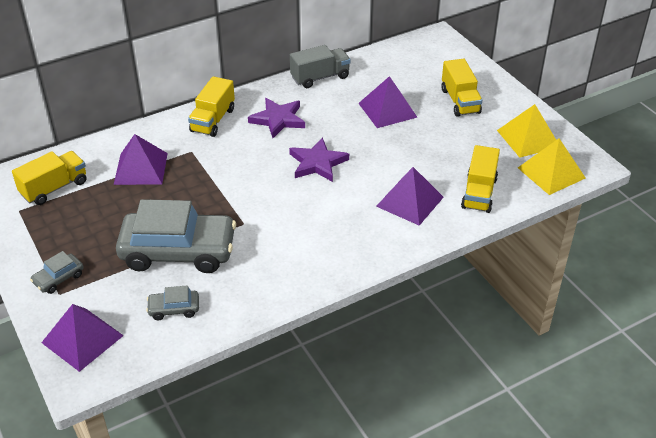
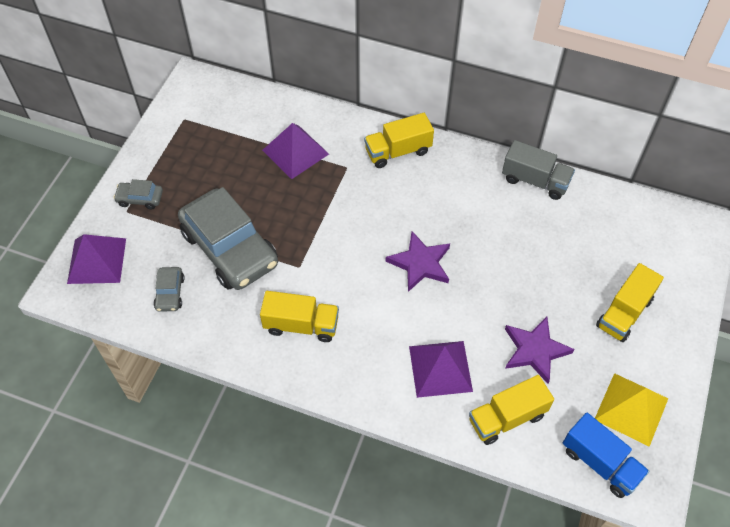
camera: 50 degrees right, 15 degrees up
(54, 188) = (224, 119): yellow truck -> yellow truck (301, 325)
(174, 309) = (170, 293): grey car -> grey car turned 135 degrees counterclockwise
(278, 119) = (446, 194): purple star -> purple star (535, 350)
(387, 110) = (546, 263): purple pyramid -> none
(551, 172) = (600, 463): yellow pyramid -> blue truck

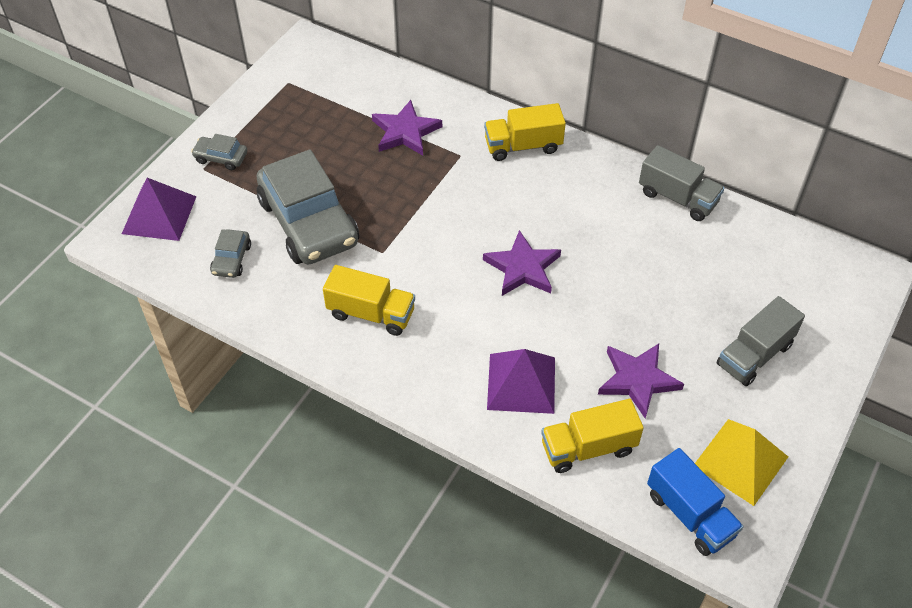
camera: 10 degrees right, 5 degrees down
(295, 152) = (405, 132): purple pyramid -> purple star
(624, 313) = (754, 355): yellow truck -> grey truck

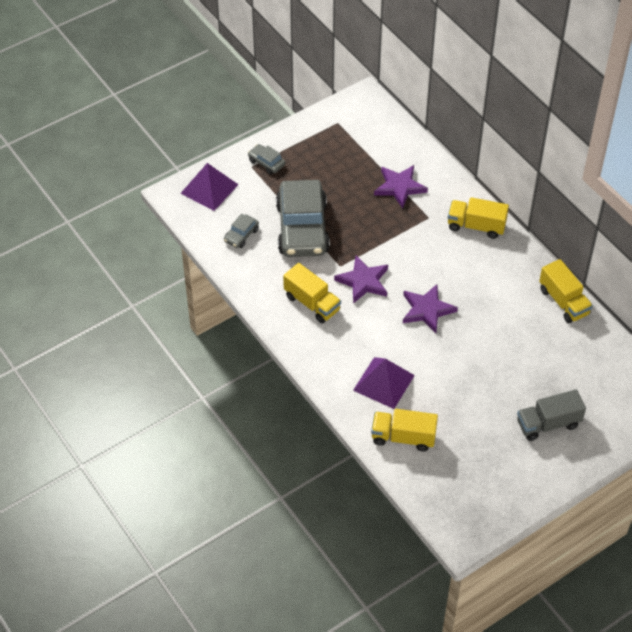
camera: 25 degrees right, 0 degrees up
(637, 380) = (460, 410): purple star -> purple star (363, 281)
(677, 198) = (563, 301): grey truck -> yellow truck
(690, 514) = (443, 500): blue truck -> none
(740, 461) = (495, 483): yellow pyramid -> none

